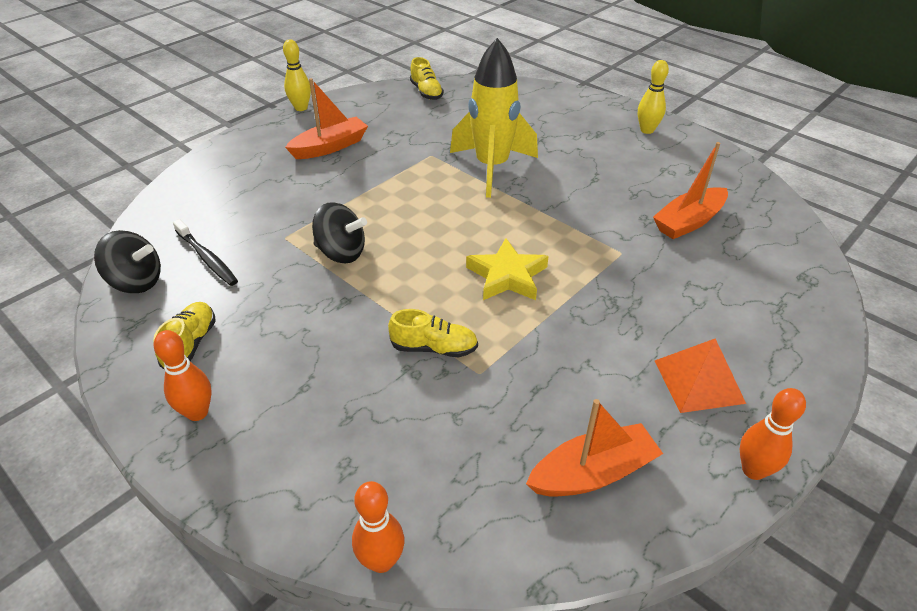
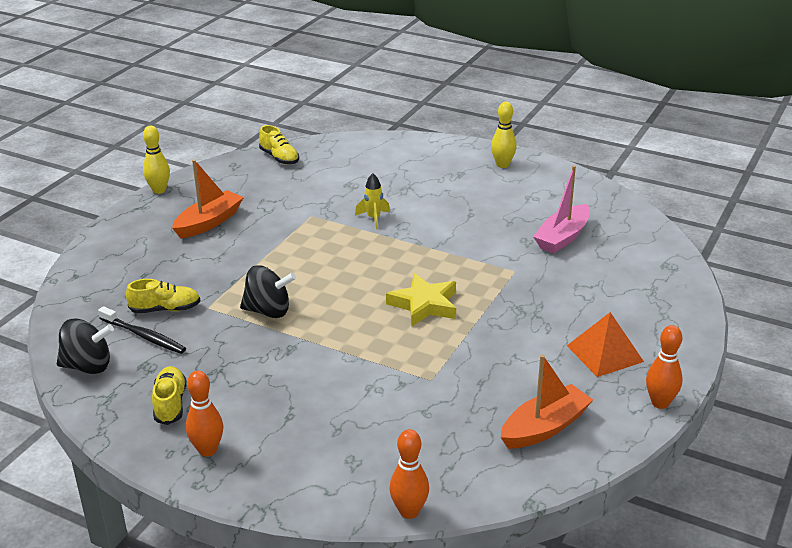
camera: 15 degrees left, 10 degrees down
(434, 348) = (385, 368): yellow shoe -> yellow shoe (165, 309)
(492, 168) = (373, 218): yellow rocket -> yellow rocket, size x0.42
(689, 222) = (563, 237): orange boat -> pink boat

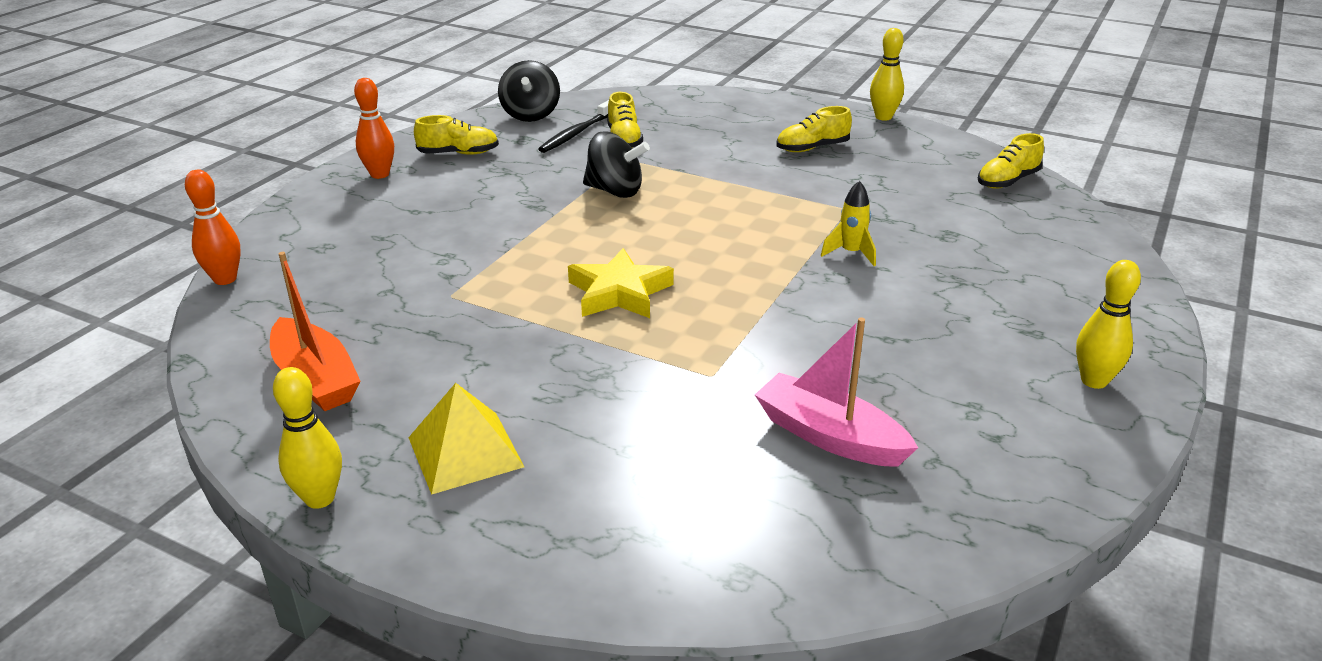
camera: 90 degrees right, 0 degrees up
(209, 222) = (812, 148): orange boat -> yellow shoe
(268, 311) = (615, 191): black spinning top -> black spinning top turned 75 degrees counterclockwise
(604, 353) = (465, 452): orange pyramid -> yellow pyramid
(660, 403) = (320, 498): orange bowling pin -> yellow bowling pin

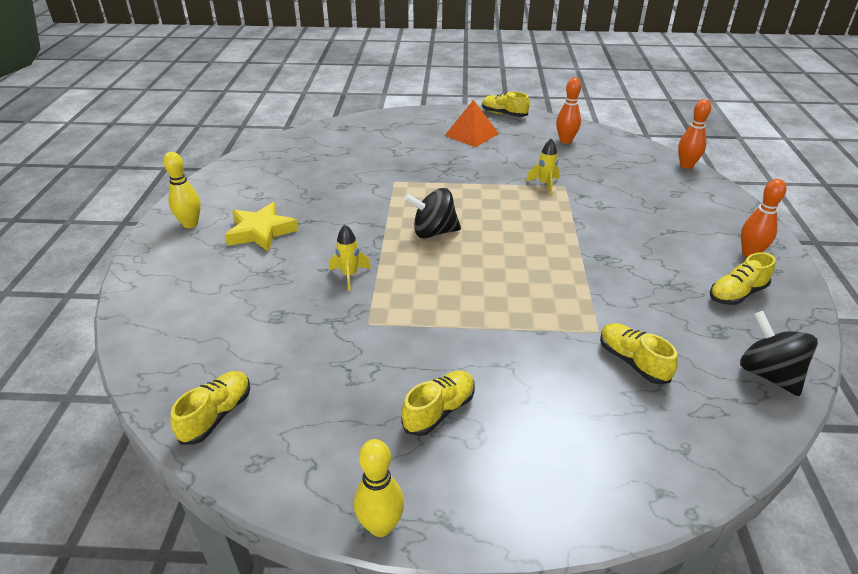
camera: 155 degrees right, 5 degrees up
(315, 378) = (565, 141): orange boat -> orange bowling pin
(320, 498) = (504, 114): yellow bowling pin -> yellow shoe
(465, 452) = (471, 134): yellow pyramid -> orange pyramid
(476, 304) = (545, 184): none -> yellow rocket
(576, 133) = (685, 356): black toothbrush -> none
(615, 191) = (565, 288): black spinning top -> black spinning top (433, 232)
(619, 292) = (478, 209): yellow star -> yellow star (261, 232)
(830, 436) = (326, 170): pink boat -> none

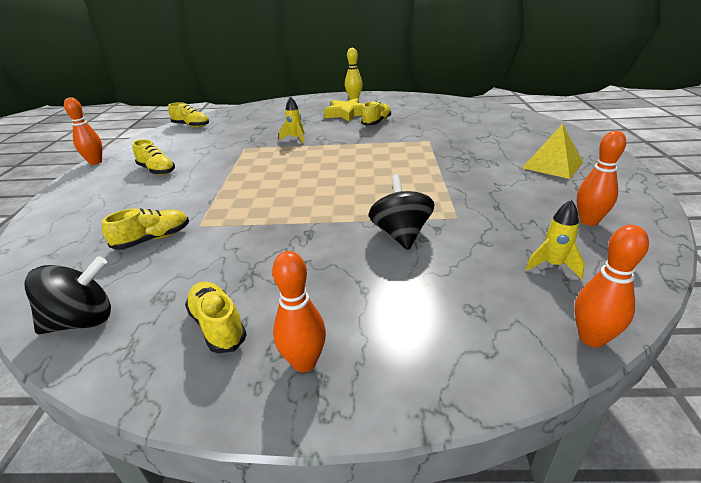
camera: 90 degrees right, 5 degrees down
(381, 526) = (95, 162): yellow bowling pin -> orange bowling pin
(433, 232) = (349, 158): black spinning top -> black spinning top (401, 234)
(471, 134) = (552, 165): orange pyramid -> yellow pyramid
(504, 114) = (633, 180): yellow shoe -> yellow shoe (376, 122)
(545, 184) = (453, 205): yellow rocket -> yellow rocket (553, 265)

